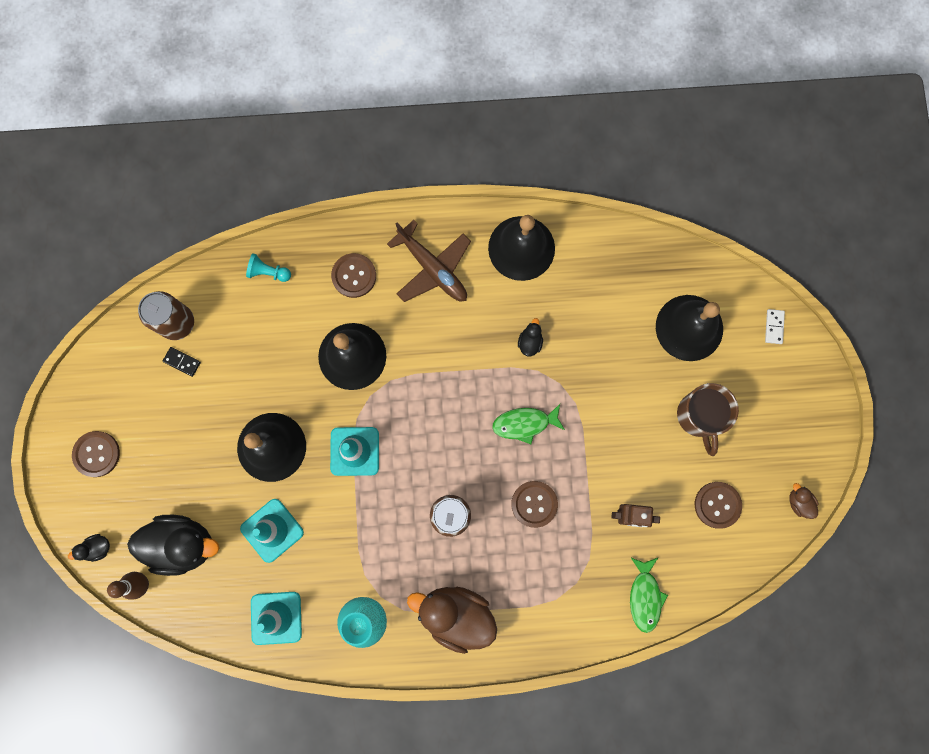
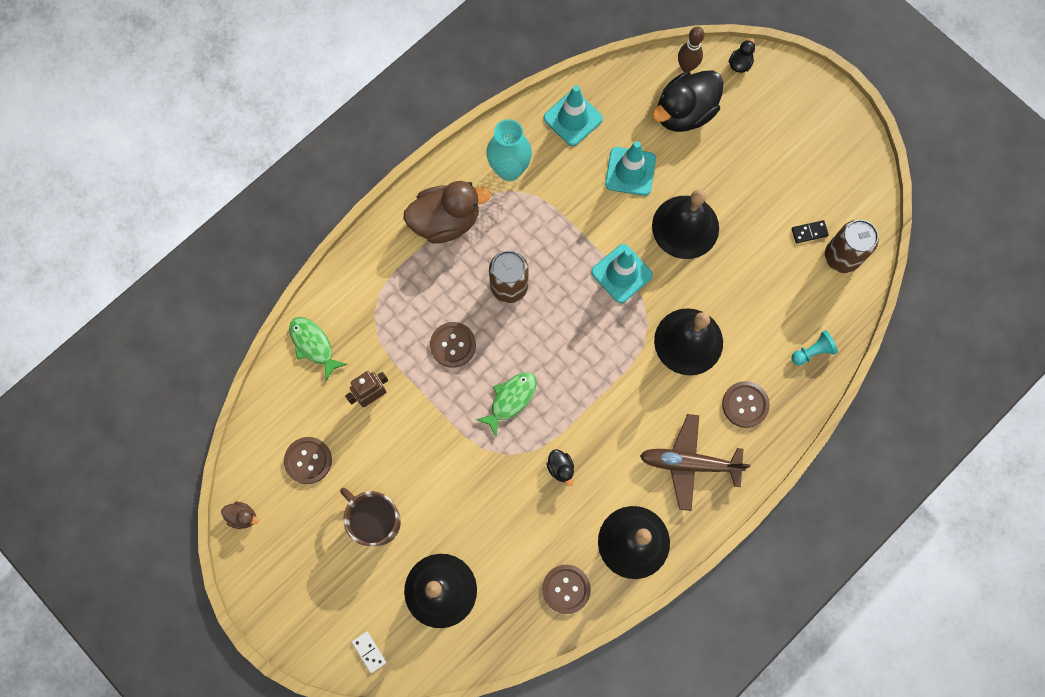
camera: 140 degrees right, 5 degrees down
(96, 454) = (804, 121): brown button -> brown button (566, 589)

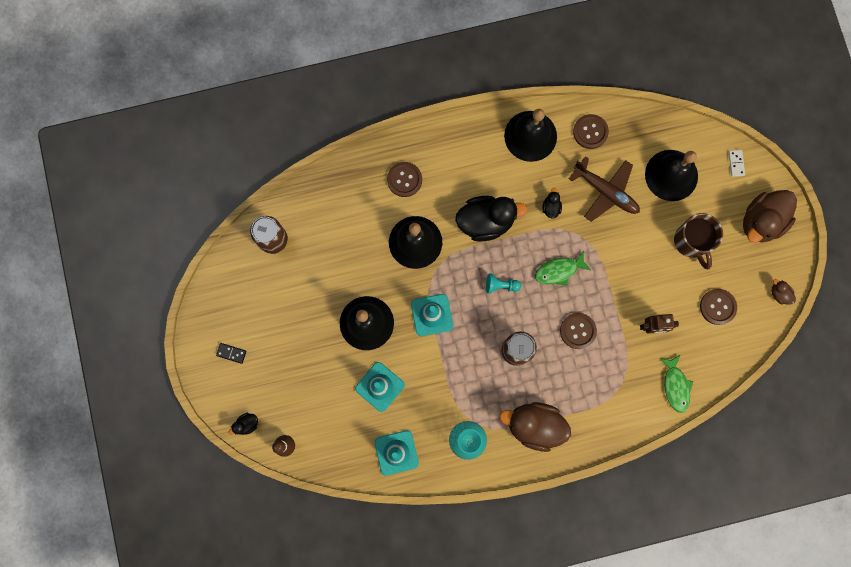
camera: 150 degrees left, 5 degrees up
(304, 593) = (761, 222): none -> brown duck
(684, 113) = (312, 409): black duck -> black duck (485, 222)
(689, 463) = (465, 164): brown plane -> brown plane (606, 192)
(809, 232) = (283, 269): black domino -> black domino (231, 353)
(812, 351) = (337, 188): turquoise pawn -> turquoise pawn (500, 285)

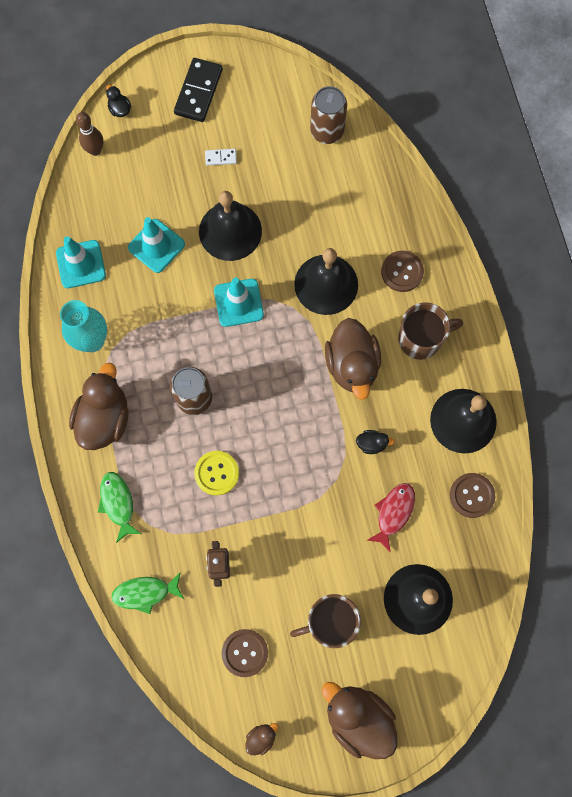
camera: 90 degrees right, 5 degrees down
(231, 353) = (198, 92): black domino -> black domino, size x2.07
(463, 166) = (421, 339): none -> brown mug
(485, 222) = (352, 365): black duck -> brown duck
(500, 285) = (273, 382): turquoise pawn -> none
(559, 271) = (291, 452): green fish -> green fish (118, 503)
(578, 331) = (217, 473): brown button -> yellow button
(606, 192) = (393, 513): brown plane -> red fish
(736, 163) = (437, 688): white domino -> white domino (221, 158)

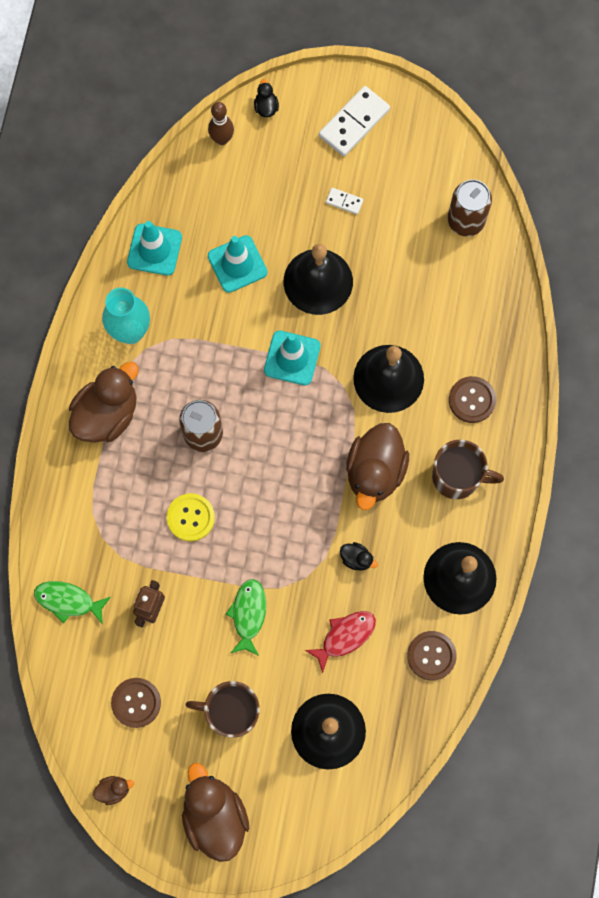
camera: 25 degrees right, 0 degrees up
(118, 503) = (82, 503): green fish -> green fish (248, 614)
(198, 92) = (354, 123): black domino -> white domino

